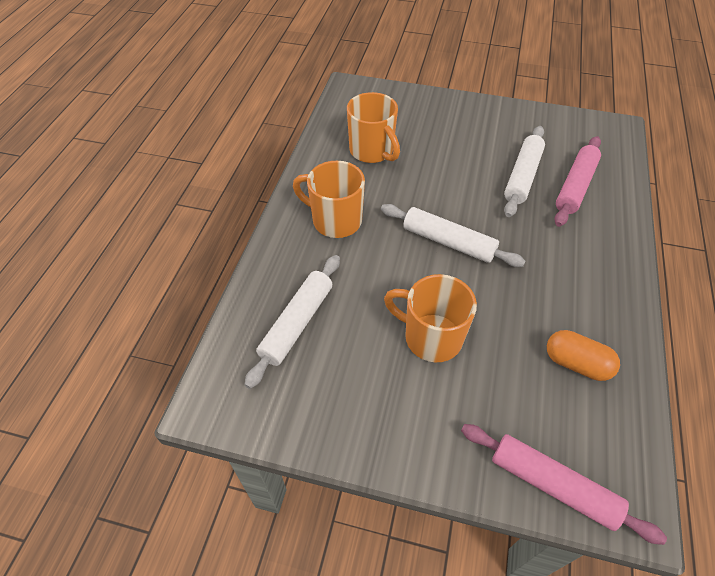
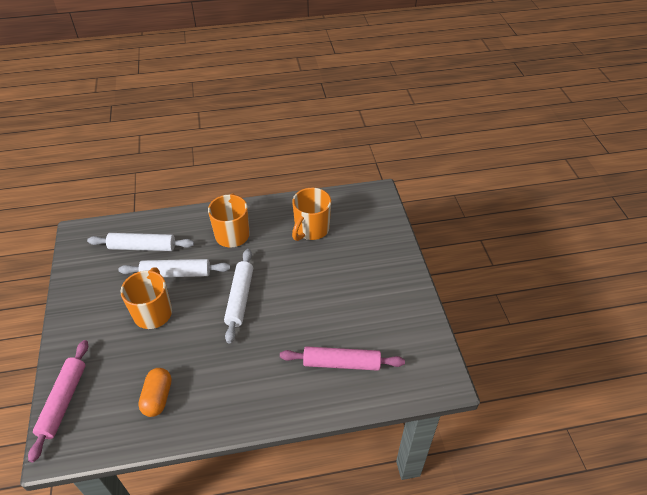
camera: 65 degrees right, 5 degrees down
(522, 176) = (334, 325): white rolling pin -> white rolling pin (176, 273)

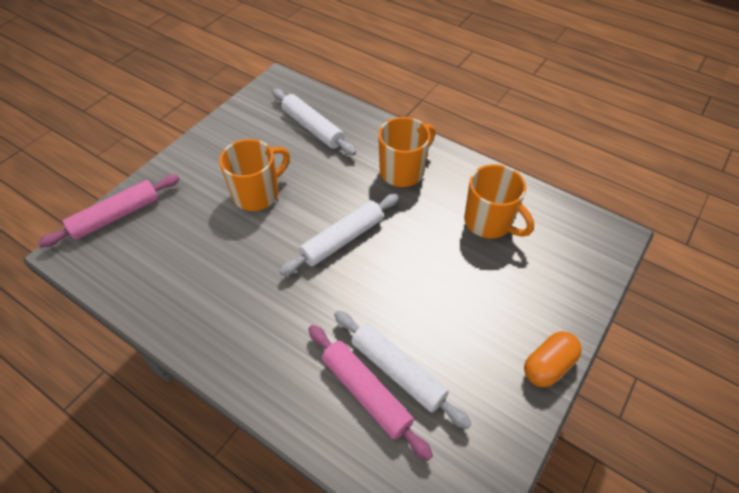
camera: 45 degrees right, 5 degrees up
(157, 397) = (177, 274): orange capsule -> orange capsule (548, 365)
(176, 273) = (313, 172): white rolling pin -> white rolling pin (398, 371)
(311, 229) = (489, 222): orange mug -> orange mug turned 120 degrees counterclockwise

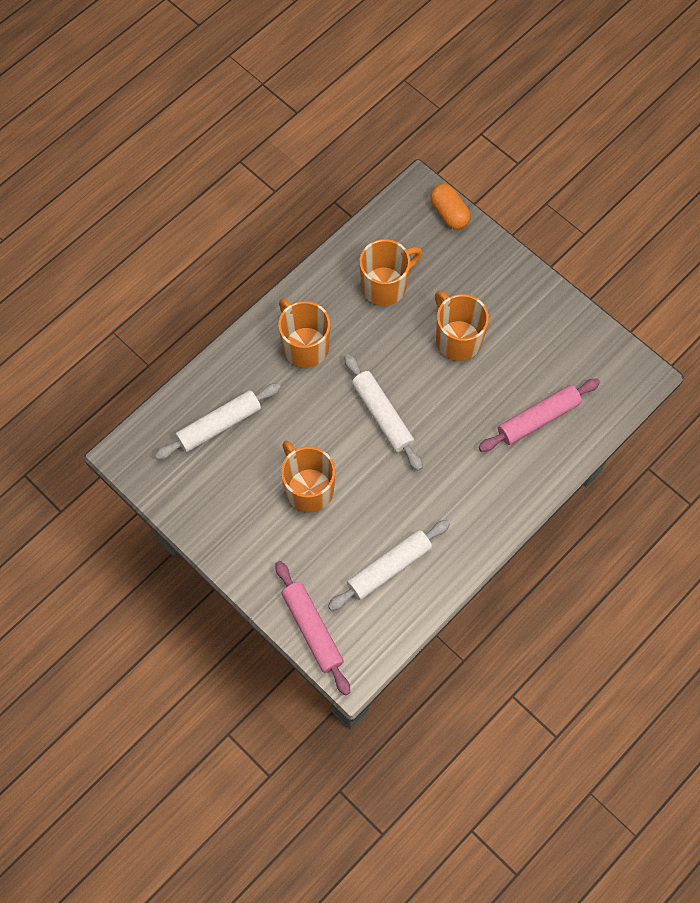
camera: 80 degrees left, 15 degrees up
(398, 371) = (523, 392): white rolling pin -> white rolling pin (389, 567)
(448, 294) = (457, 339): none -> orange mug
(548, 365) = (533, 284): orange capsule -> orange capsule (449, 213)

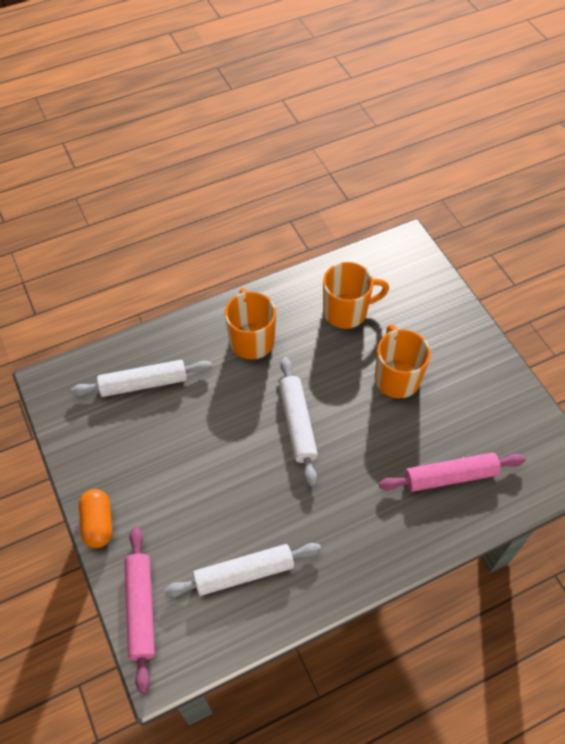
camera: 20 degrees right, 10 degrees down
(308, 488) = (199, 468): orange mug -> none
(449, 213) = (429, 269): orange capsule -> orange capsule (98, 523)

